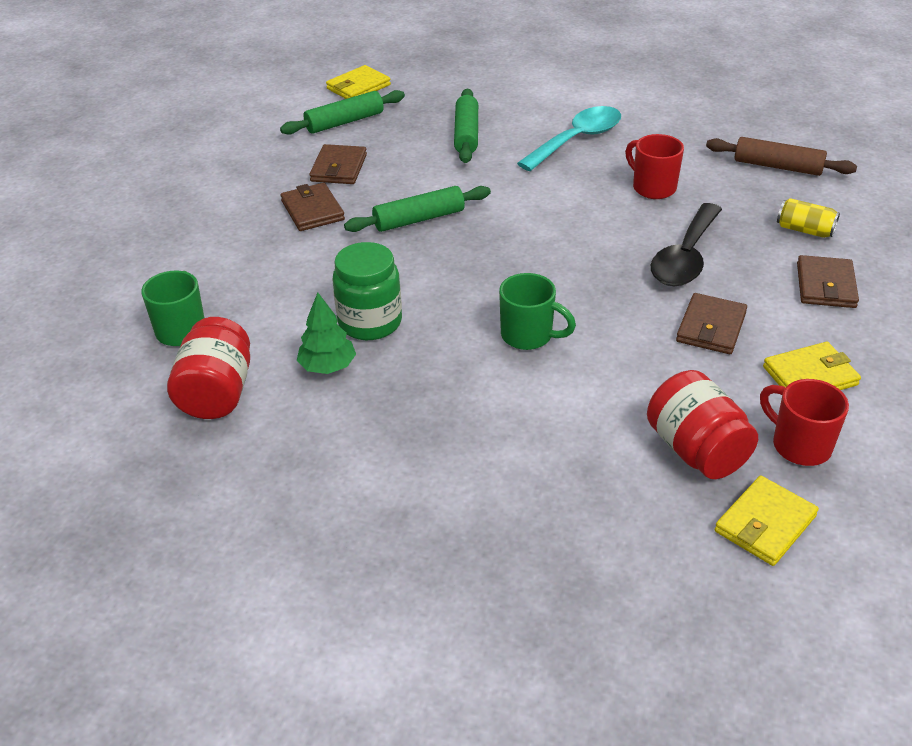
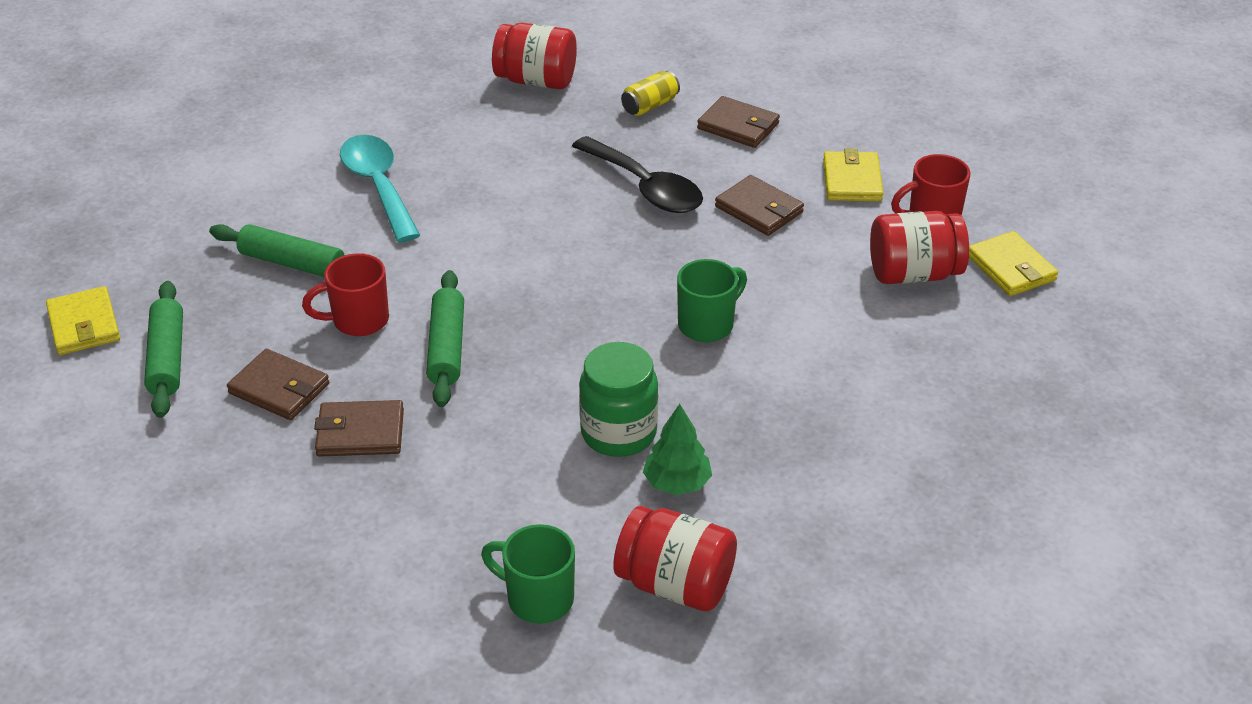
camera: 70 degrees left, 0 degrees up
(652, 188) = (513, 167): red mug -> red mug (358, 321)
(778, 166) = (536, 80): brown rolling pin -> red jar

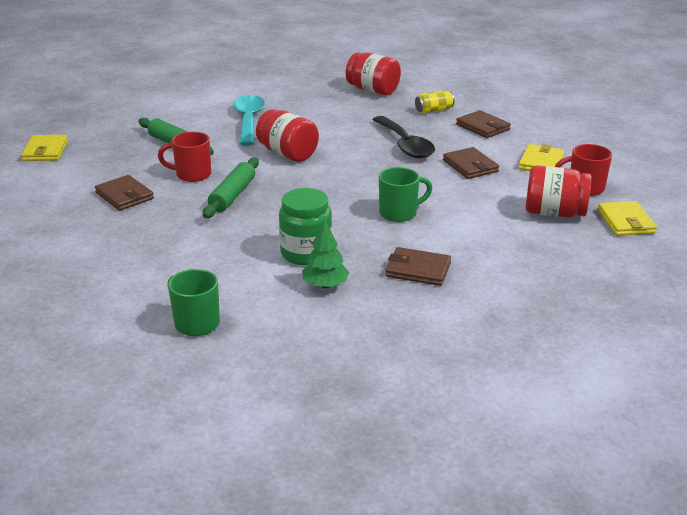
camera: 20 degrees right, 10 degrees down
(167, 358) = (76, 172): green rolling pin -> none
(360, 433) = (153, 223): brown wallet -> brown wallet (418, 270)
(675, 584) = (287, 335): red jar -> red jar (287, 154)

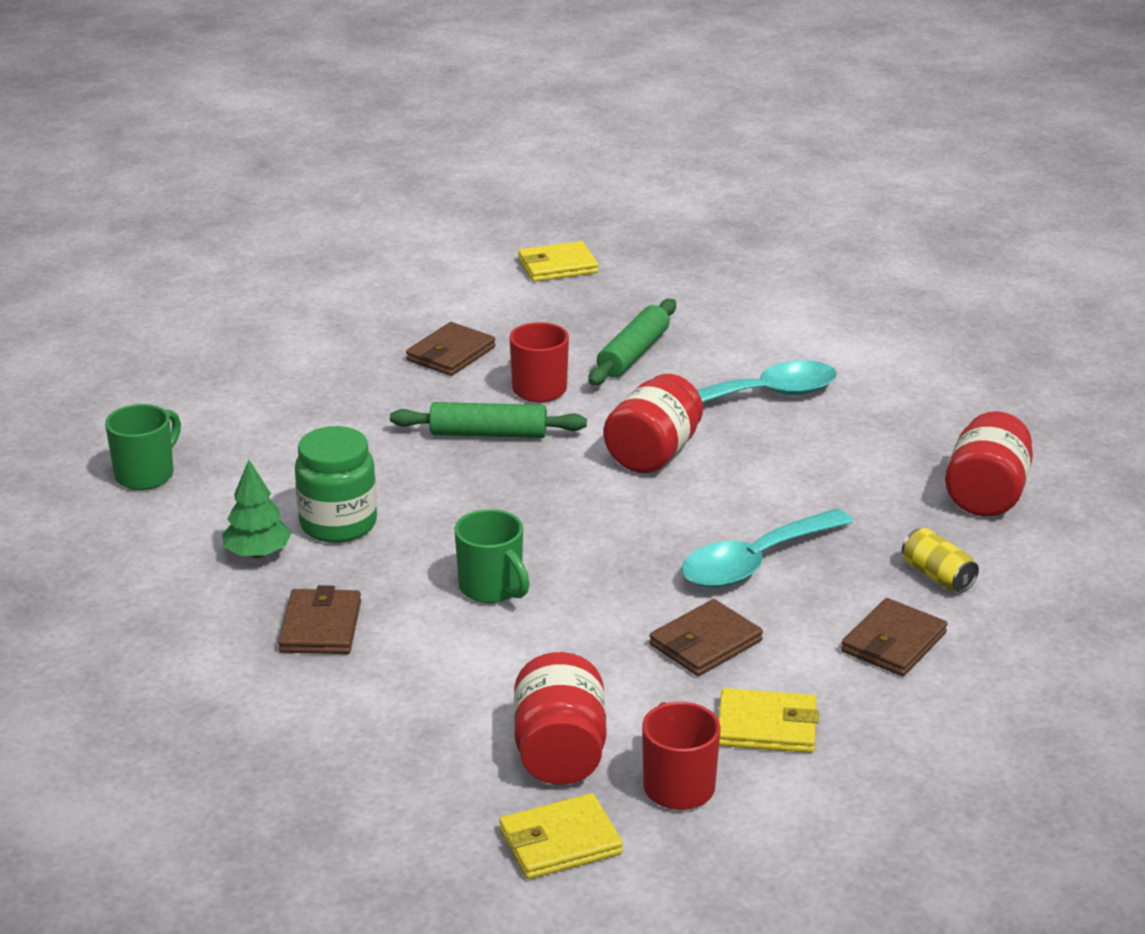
camera: 75 degrees right, 0 degrees up
(405, 145) = (755, 562): black spoon -> turquoise spoon

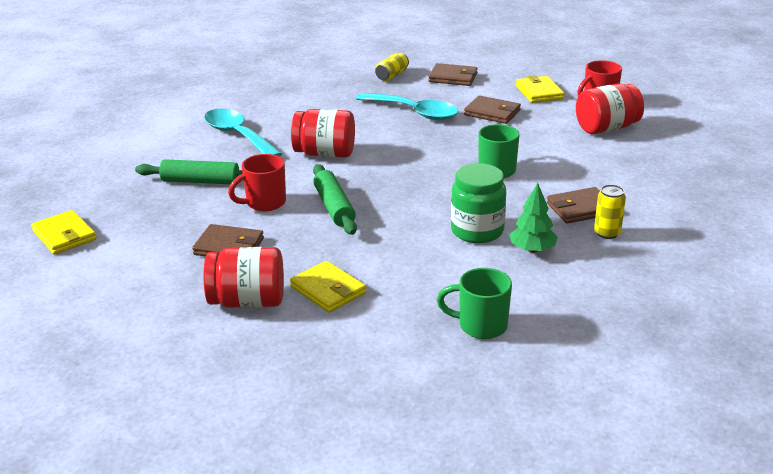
camera: 110 degrees left, 0 degrees up
(240, 627) = (607, 233): none -> yellow can
(560, 842) = (661, 117): yellow wallet -> yellow wallet (328, 290)
(986, 495) = (312, 73): red jar -> red jar (248, 301)

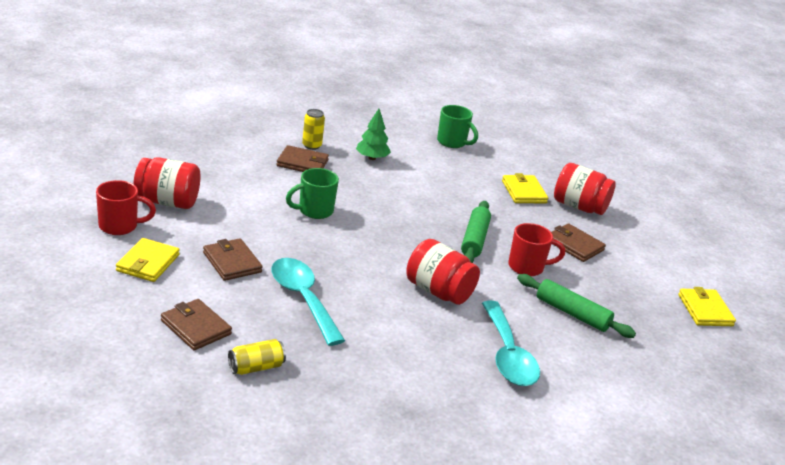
camera: 155 degrees left, 0 degrees up
(477, 231) = (391, 181): green jar -> none

